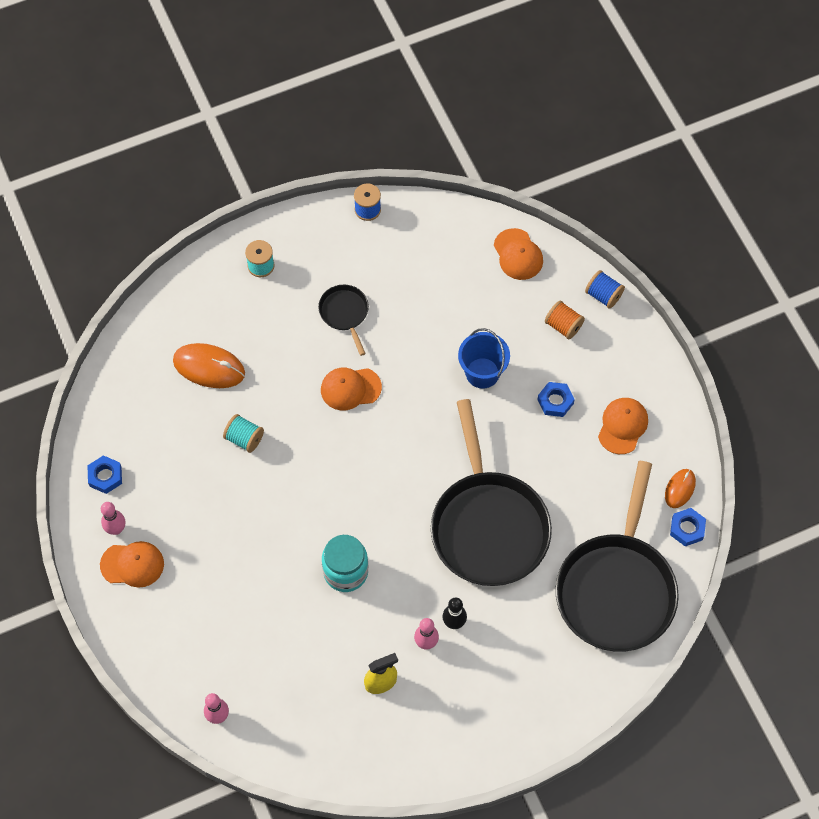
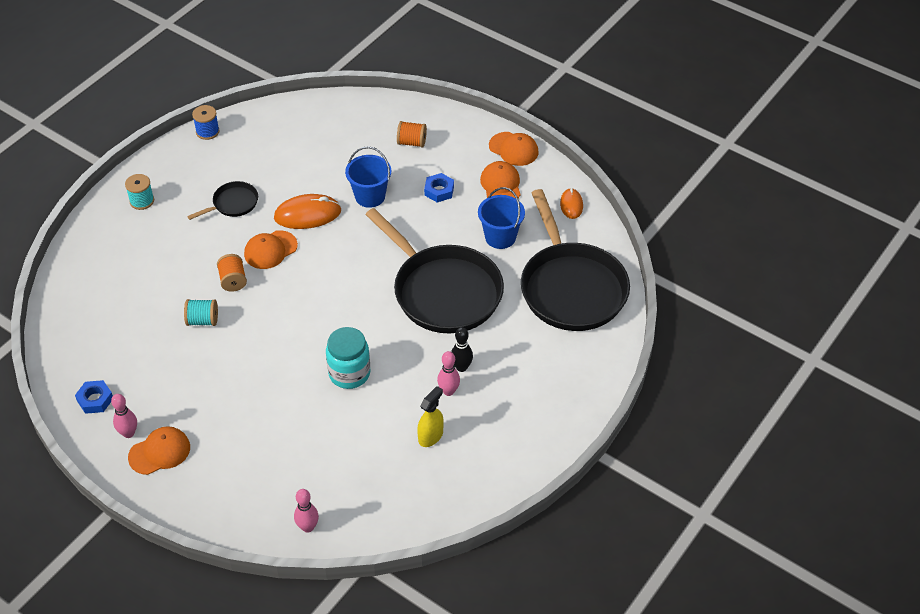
camera: 30 degrees left, 15 degrees down
(209, 367) = (140, 285): orange mouse -> orange mouse (307, 214)
(296, 407) = (233, 281): none -> orange spool
(345, 313) = (233, 204): black pan -> black pan turned 105 degrees clockwise
(518, 254) = (346, 113): orange cap -> orange cap (513, 149)
(583, 491) = (500, 237): none -> blue bucket
(603, 295) = (429, 112): blue spool -> none
(687, 529) = (595, 227): blue nut -> none

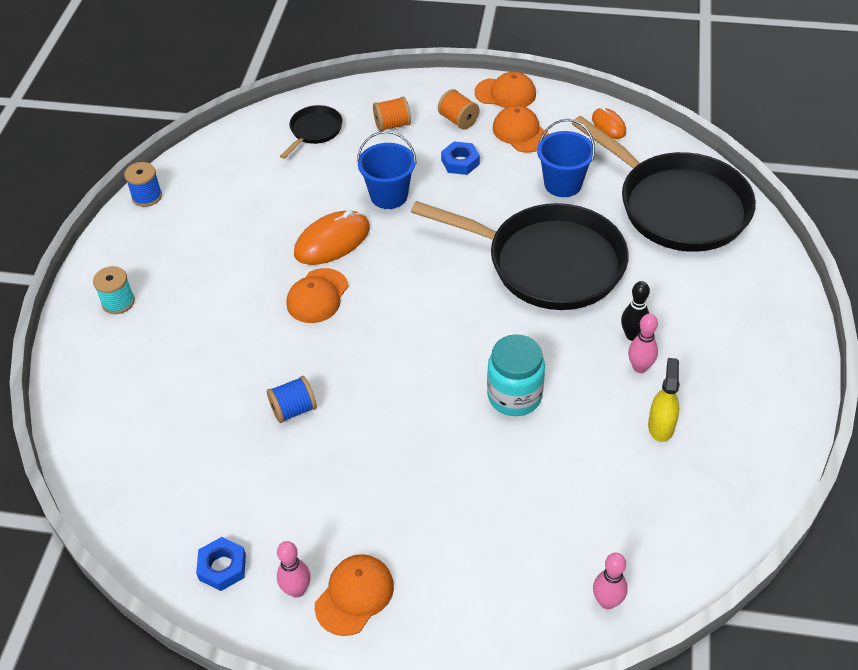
camera: 25 degrees left, 0 degrees up
(203, 320) = (293, 409): turquoise spool -> blue spool
(233, 204) = (235, 262): black pan -> black pan (314, 131)
(233, 281) = (298, 348): orange spool -> orange spool (458, 120)

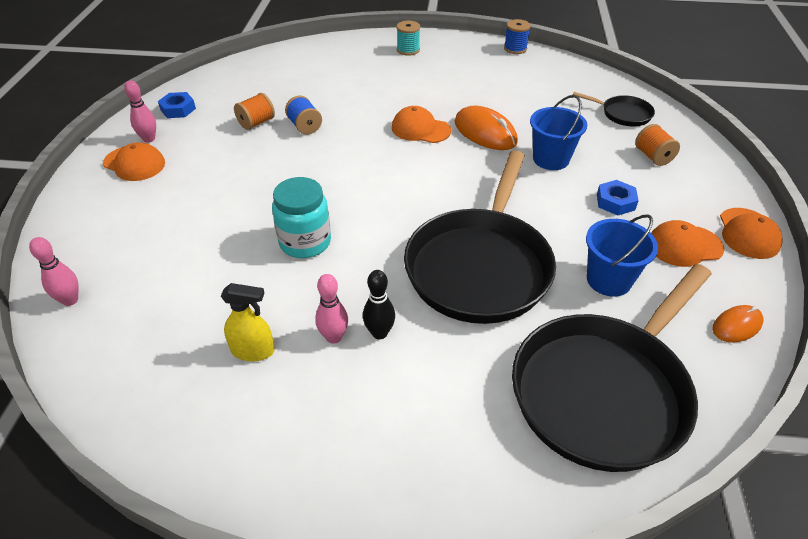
camera: 85 degrees right, 5 degrees down
(458, 120) = (682, 199): orange spool -> orange spool (256, 123)
(520, 132) = (684, 246): orange cap -> orange cap turned 150 degrees counterclockwise

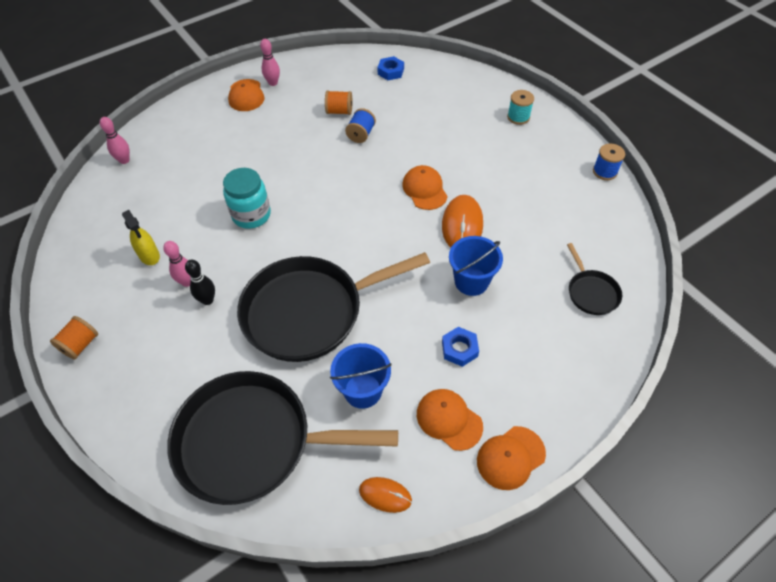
camera: 50 degrees right, 10 degrees up
(178, 109) = (313, 71): blue nut -> blue nut (390, 72)
(653, 156) = (550, 343): orange spool -> orange spool (80, 344)

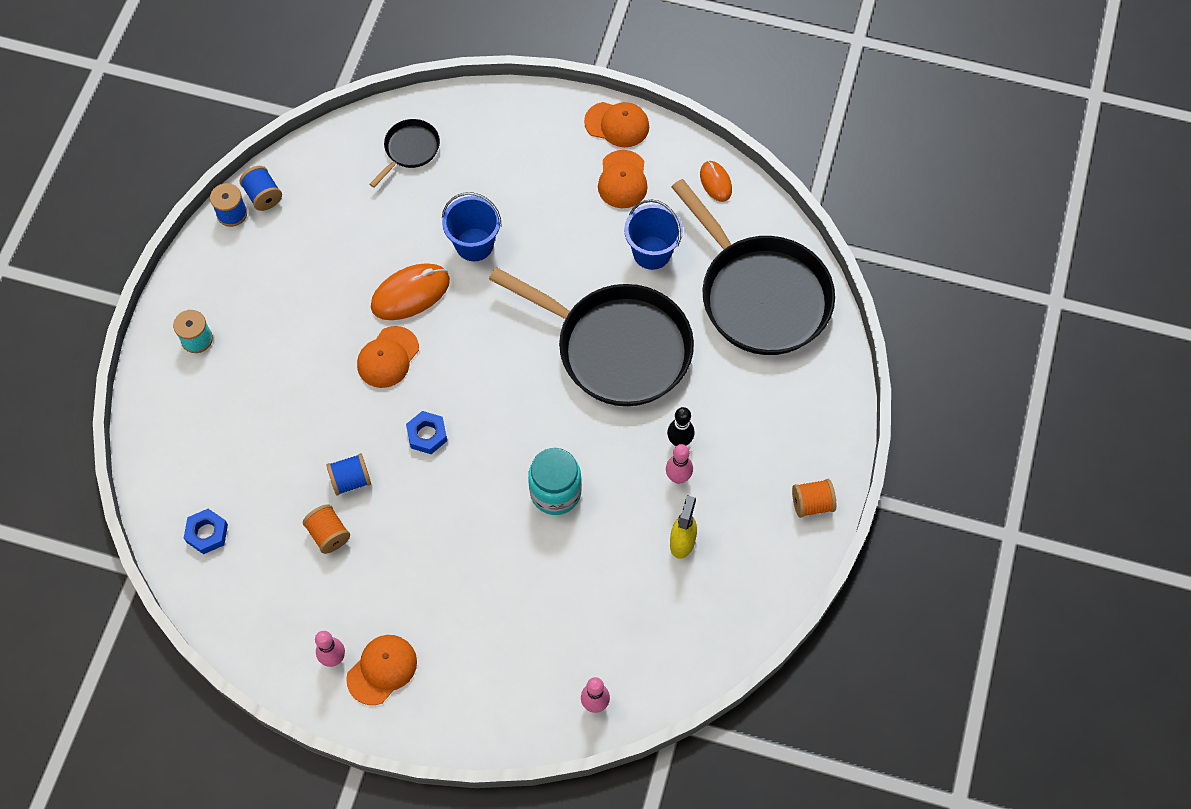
camera: 130 degrees left, 10 degrees up
(459, 349) = (553, 211): blue nut -> blue nut (427, 435)
(608, 193) = (263, 196): none -> blue spool

